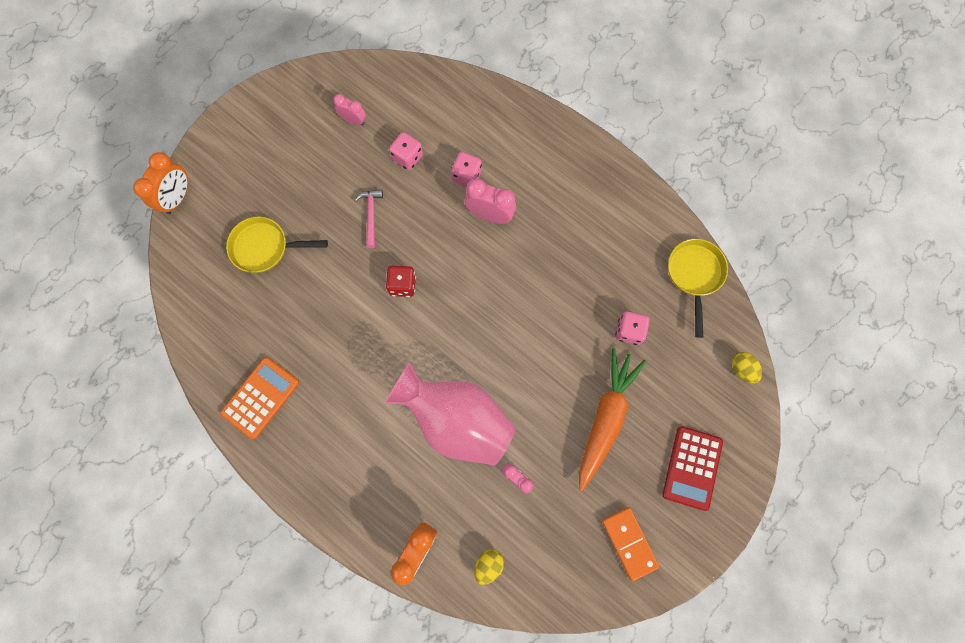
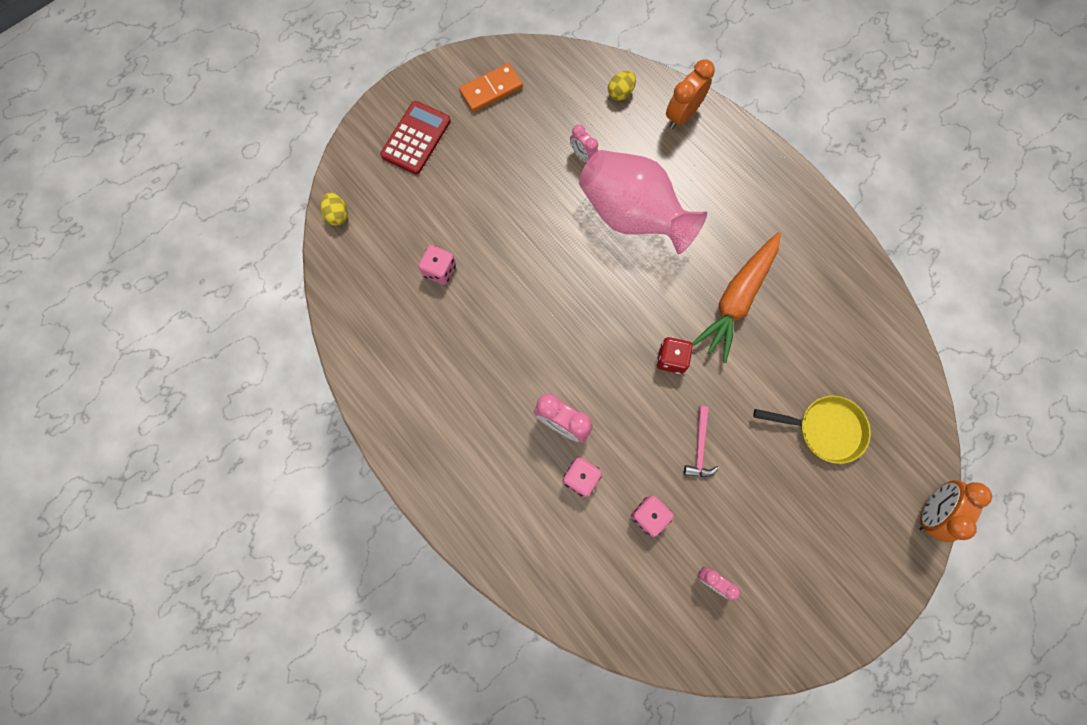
camera: 170 degrees left, 0 degrees up
(261, 397) = (827, 268): orange calculator -> none
(605, 418) = (485, 193): orange carrot -> orange carrot (737, 299)
(629, 543) = (491, 89): orange domino -> orange domino turned 75 degrees clockwise
(694, 275) = (353, 316): yellow pan -> none

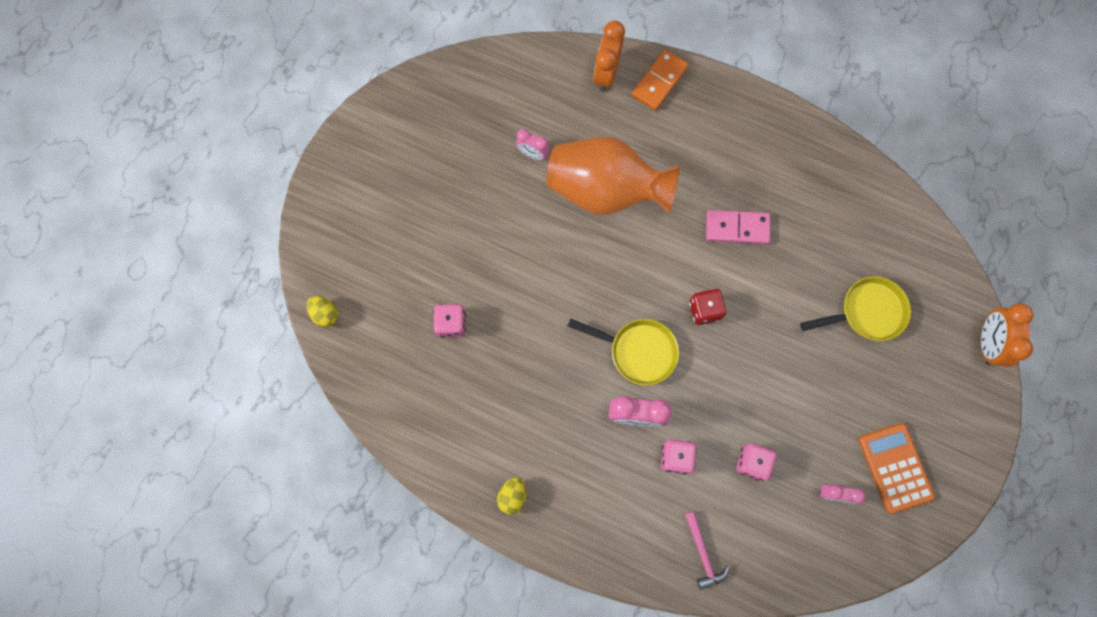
camera: 25 degrees left, 0 degrees up
(416, 138) = (364, 205): red calculator -> none
(491, 89) = (413, 125): orange domino -> orange domino (659, 81)
(592, 368) = (638, 351): none -> yellow pan
(620, 93) = (538, 77): yellow egg -> yellow egg (512, 496)
(632, 215) = (605, 191): pink vase -> orange vase
(699, 447) = (767, 379): pink hammer -> pink hammer (702, 553)
(737, 299) = (737, 228): orange carrot -> pink domino
(783, 584) = (895, 467): none -> orange calculator

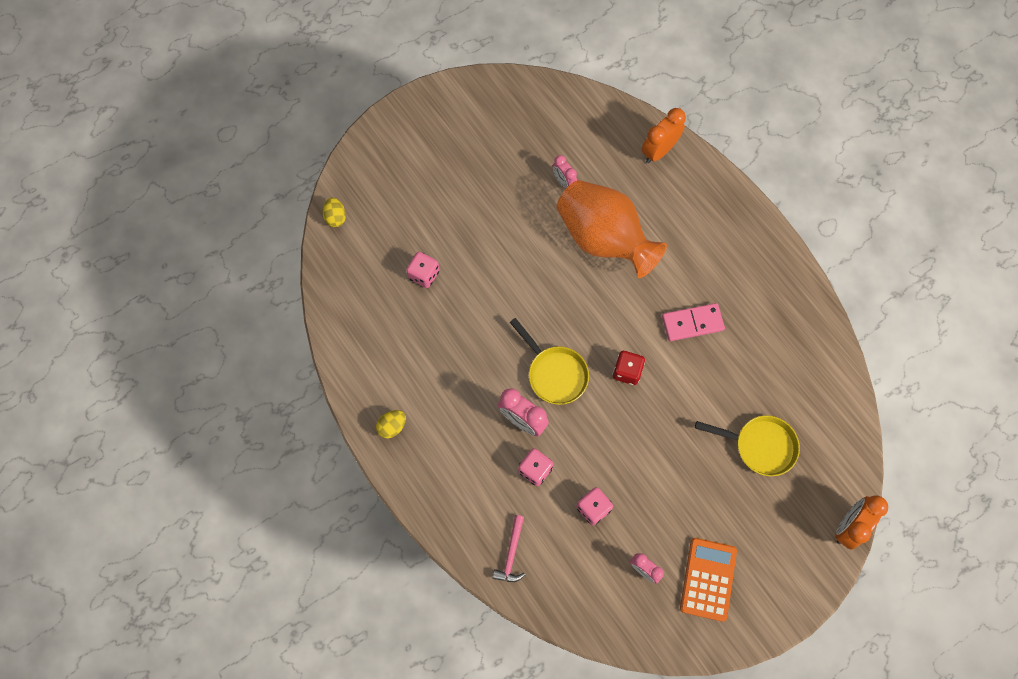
camera: 30 degrees right, 5 degrees down
(659, 81) = (698, 178): orange domino -> none
(737, 228) = (692, 323): pink domino -> pink domino turned 45 degrees counterclockwise

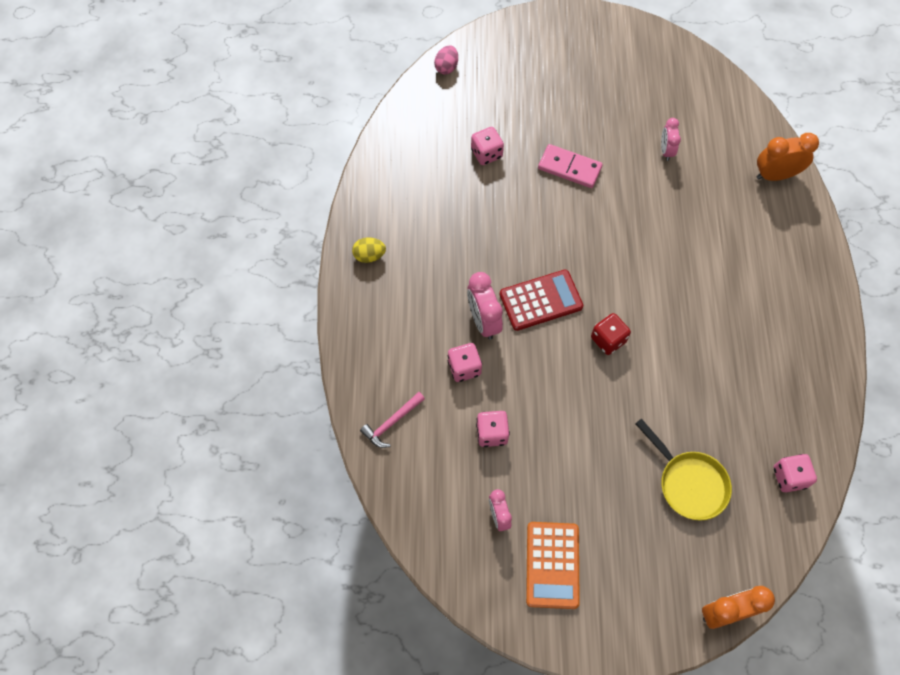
camera: 35 degrees right, 5 degrees down
(335, 217) = (446, 67): yellow egg -> pink egg
(554, 373) = (541, 300): yellow pan -> red calculator
(603, 239) = (668, 218): orange vase -> none
(692, 323) = (701, 337): pink domino -> pink domino (569, 168)
(708, 579) = (552, 565): orange calculator -> orange calculator turned 135 degrees clockwise
(825, 391) = (789, 477): none -> pink dice

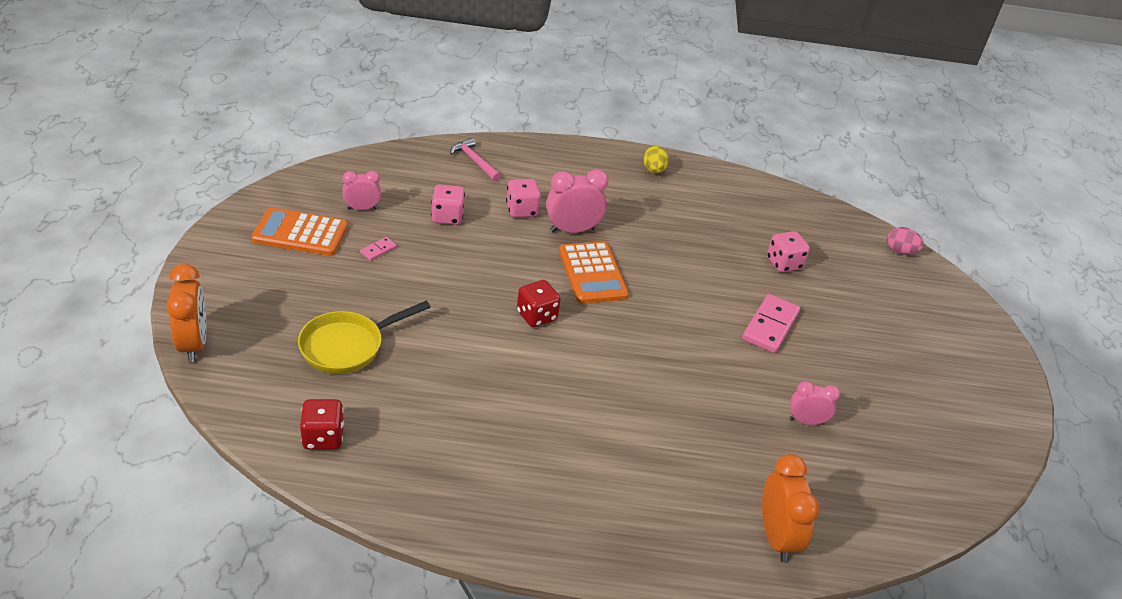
camera: 90 degrees right, 25 degrees down
(541, 300) = (592, 273): red calculator -> orange calculator
(558, 486) = (378, 250): none -> pink domino
(789, 477) = (323, 437): pink dice -> red dice

